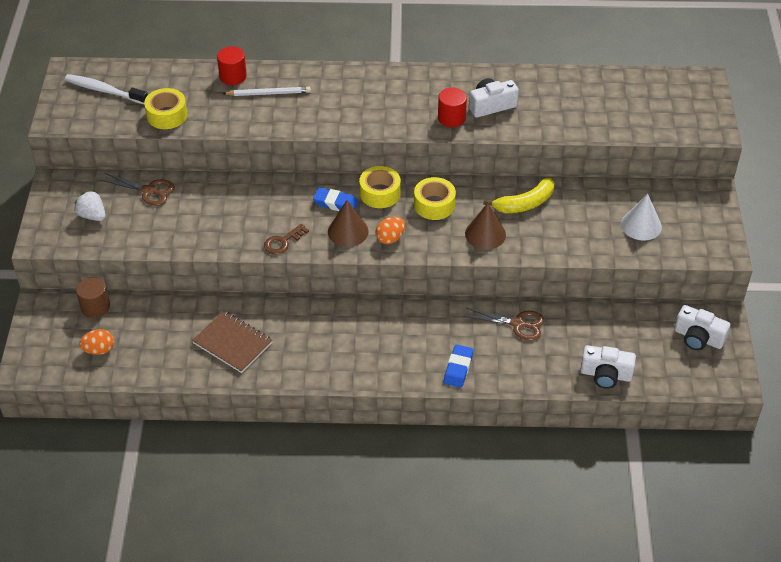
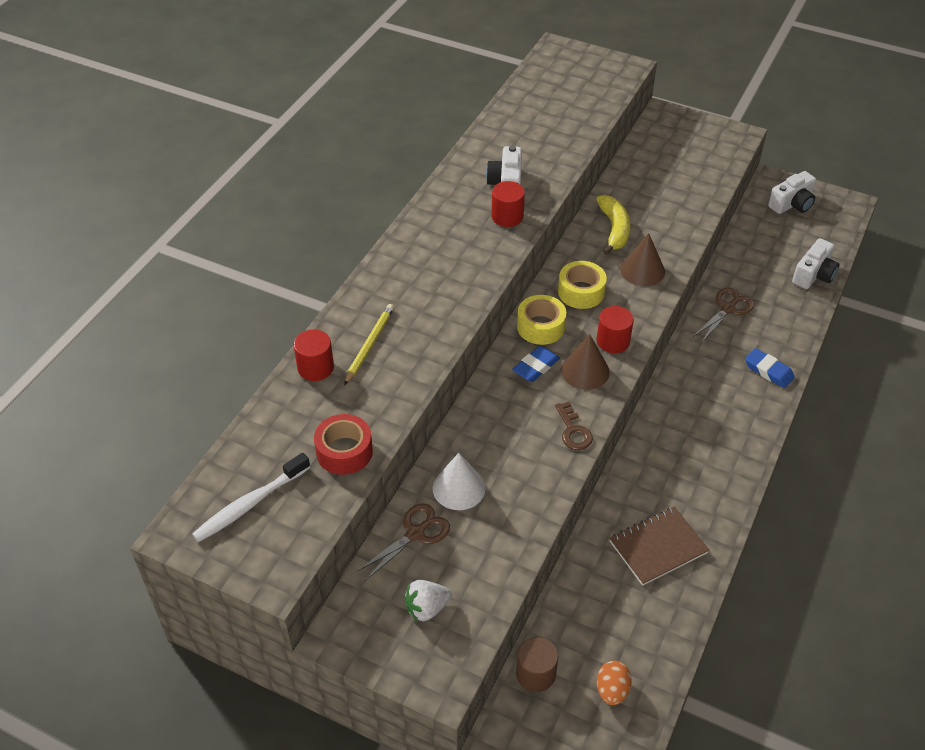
camera: 65 degrees left, 0 degrees up
(167, 115) = (344, 451): yellow tape -> red tape
(269, 93) = (369, 345): white pencil -> yellow pencil
(390, 238) = (613, 341): orange egg -> red cylinder
(641, 225) = (682, 168): white cone -> white cone (458, 488)

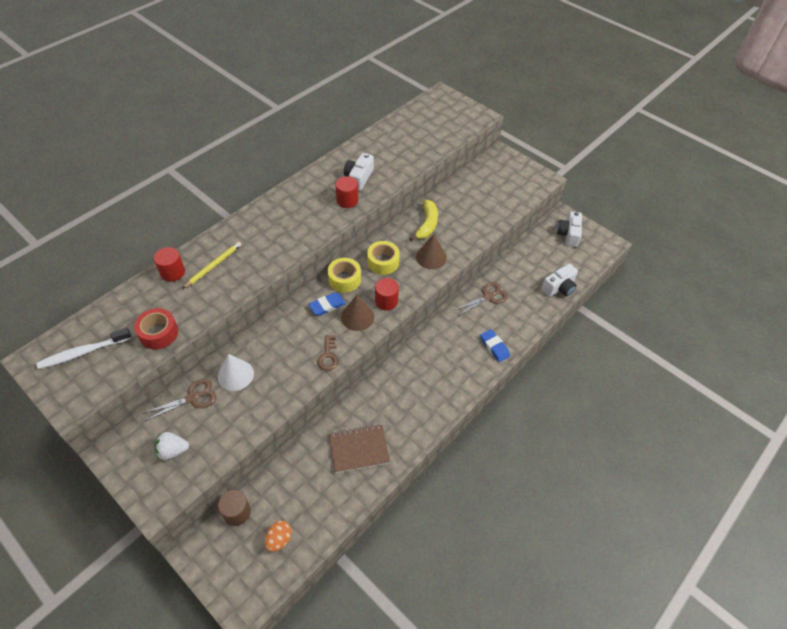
camera: 15 degrees right, 5 degrees up
(792, 204) = (568, 234): white camera -> white camera turned 120 degrees clockwise

